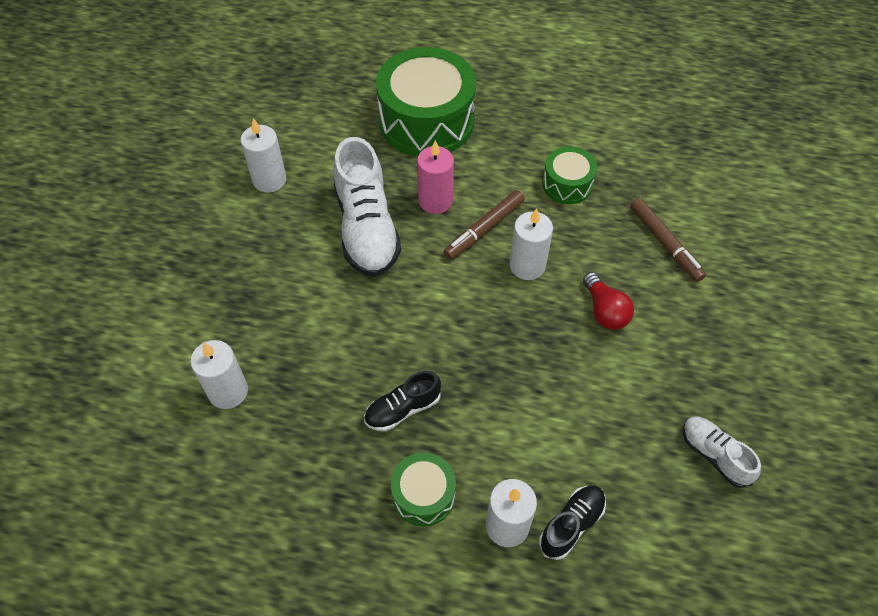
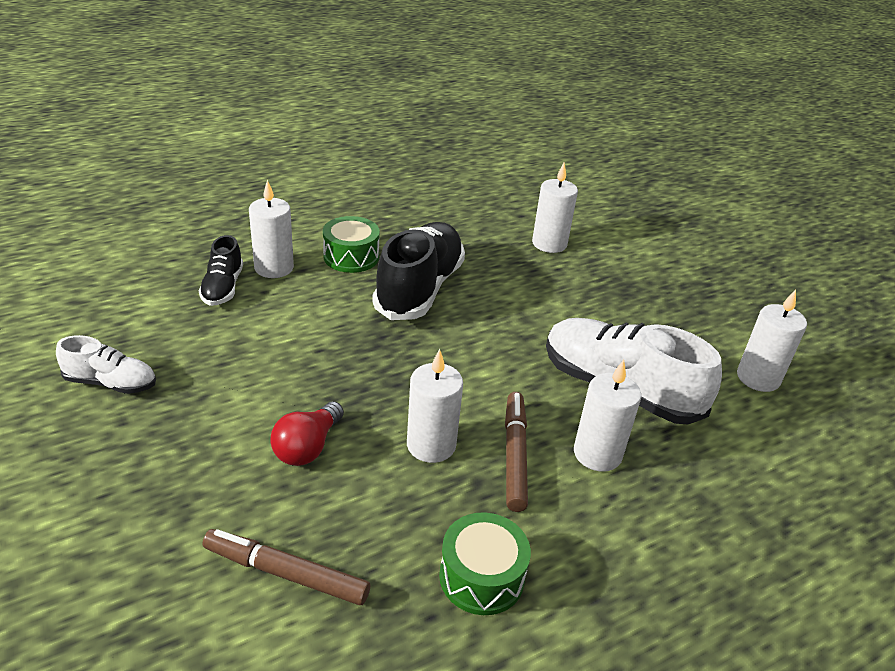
camera: 135 degrees right, 20 degrees down
(403, 409) = (419, 288): black shoe -> black shoe, size x1.91
(426, 121) = (738, 546): green drum -> none
(435, 201) = (597, 454): pink candle -> white candle
(605, 311) = (307, 447): red light bulb -> red light bulb turned 90 degrees counterclockwise

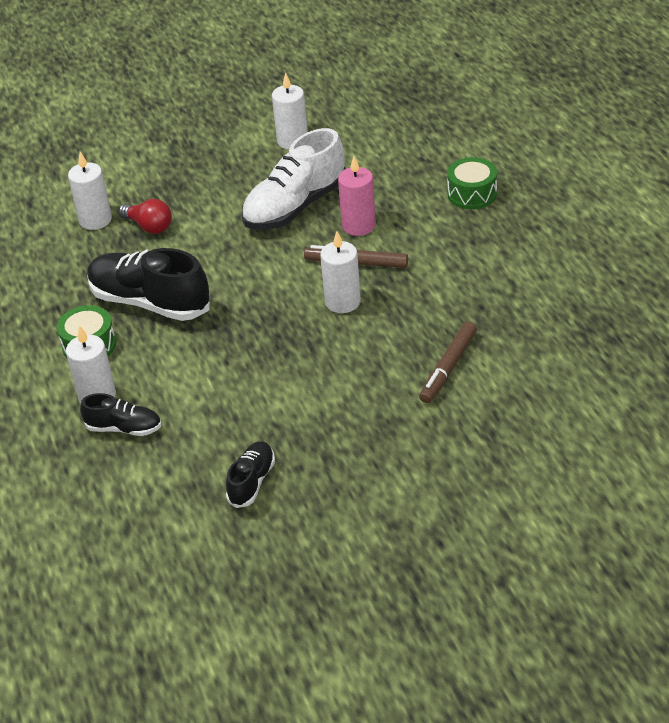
camera: 75 degrees left, 5 degrees up
(111, 383) = (251, 482): white shoe -> black shoe
(307, 447) = (338, 363): red light bulb -> red light bulb (149, 226)
(481, 577) = (455, 285): green drum -> green drum (472, 194)
(597, 454) = (358, 225): white candle -> pink candle

